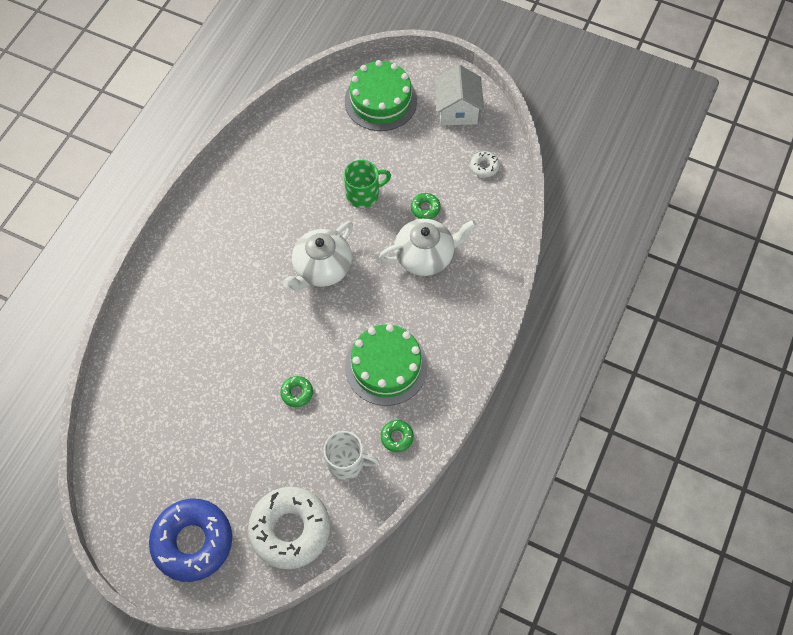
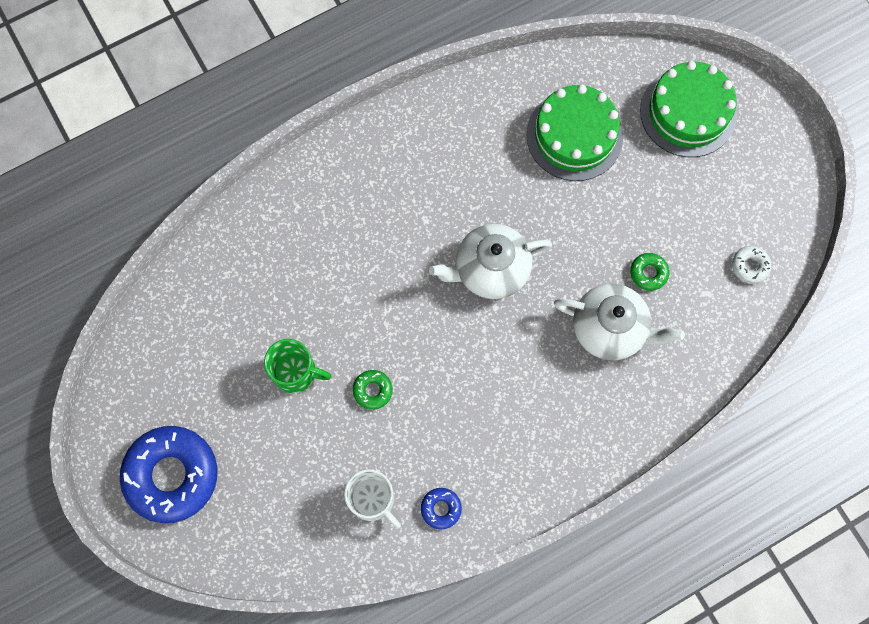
camera: 35 degrees right, 10 degrees up
(290, 529) = (271, 530): white donut -> none
(363, 194) = (592, 212): green mug -> green mug (296, 372)
(386, 366) = (483, 424): green cake -> green cake (574, 135)
(397, 437) = (441, 508): green donut -> blue donut
(457, 110) = (767, 178): white house -> none

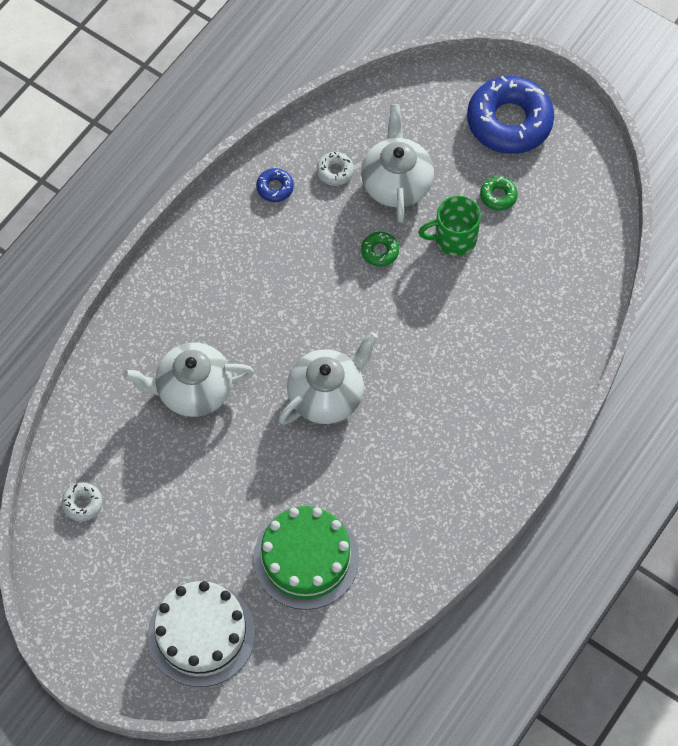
camera: 155 degrees right, 10 degrees down
(319, 458) = (396, 183): none -> white teapot
(373, 499) = (335, 171): white mug -> white donut
(648, 273) = (177, 455): green donut -> green donut (498, 196)
(688, 112) = (201, 634): green cake -> white cake

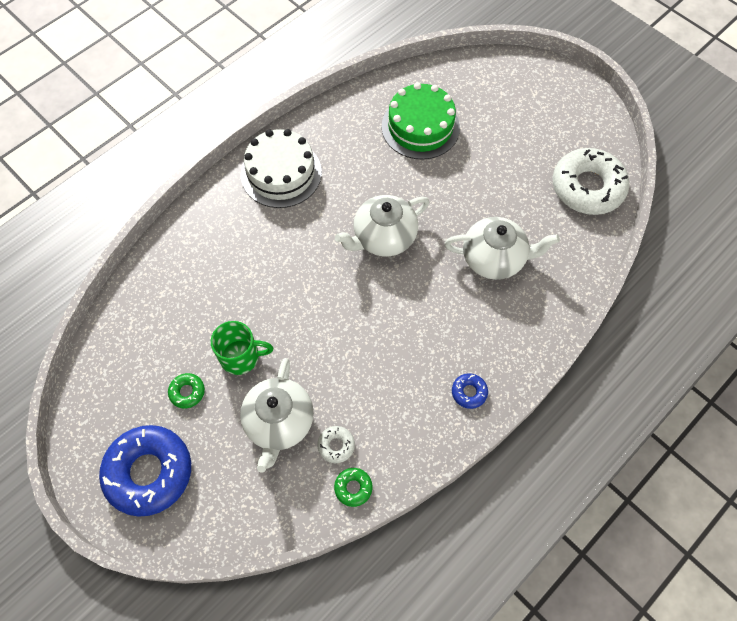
camera: 170 degrees left, 0 degrees up
(82, 503) = (587, 187): white donut -> white donut, size x2.35
(201, 634) = (501, 92): white cake -> white cake (281, 173)
(275, 188) = (398, 438): blue donut -> blue donut (469, 392)
(380, 251) = (311, 355): green donut -> green donut (353, 488)

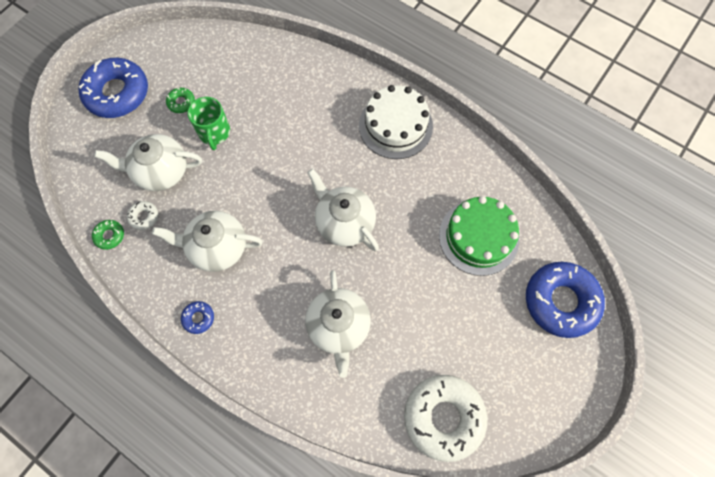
camera: 80 degrees right, 5 degrees up
(390, 366) = (217, 247): none -> white teapot
(492, 80) = (560, 301): none -> blue donut

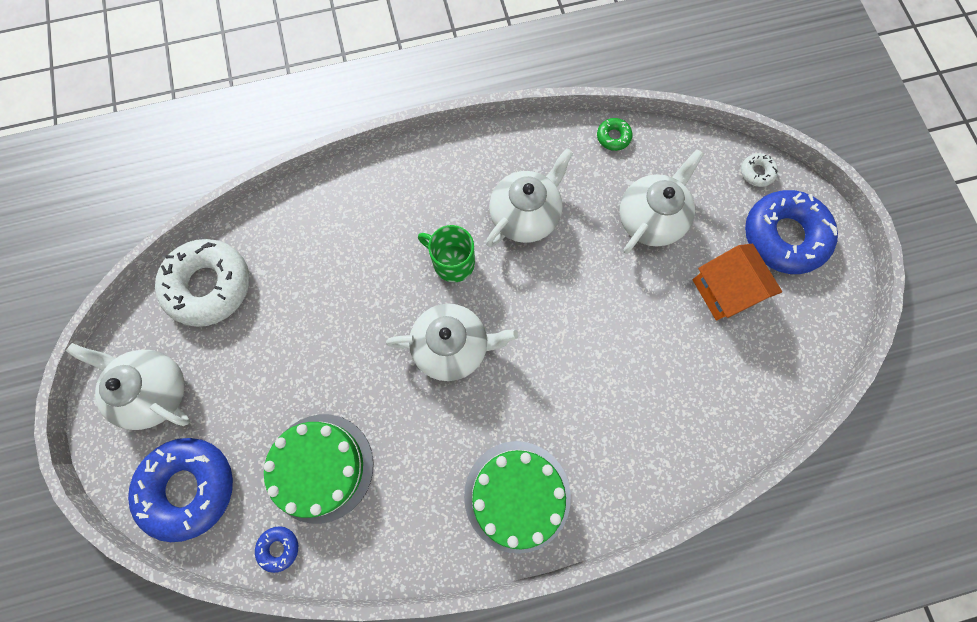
camera: 130 degrees right, 5 degrees up
(144, 217) = (610, 175): white donut -> white donut (756, 172)
(181, 102) = (724, 290): green donut -> orange house
(198, 318) = (471, 158): blue donut -> blue donut (279, 548)
(214, 133) = (659, 297): green mug -> green mug (452, 262)
(338, 326) = (360, 262): white teapot -> white teapot (155, 390)
(395, 126) = (517, 495): white cake -> green cake

